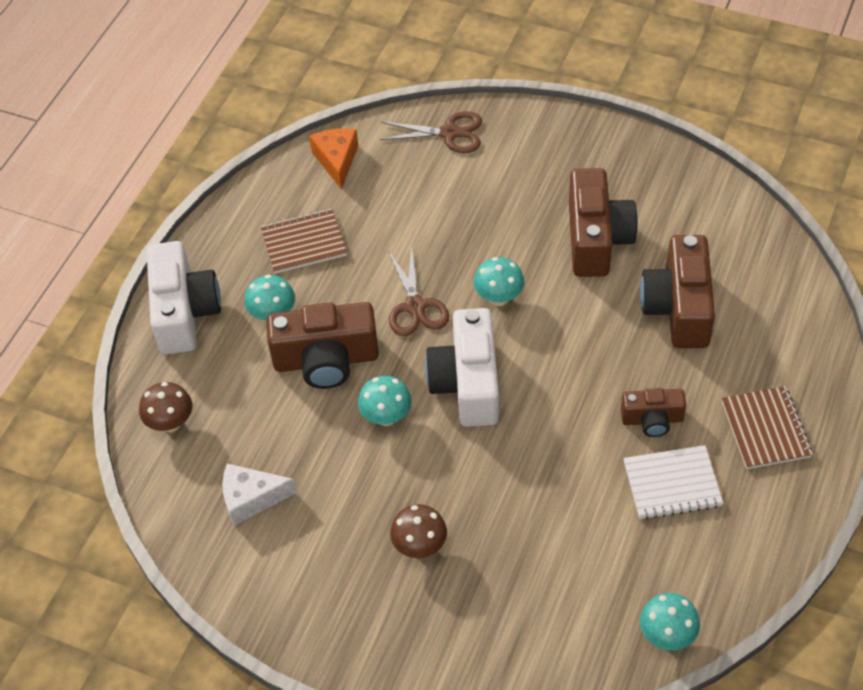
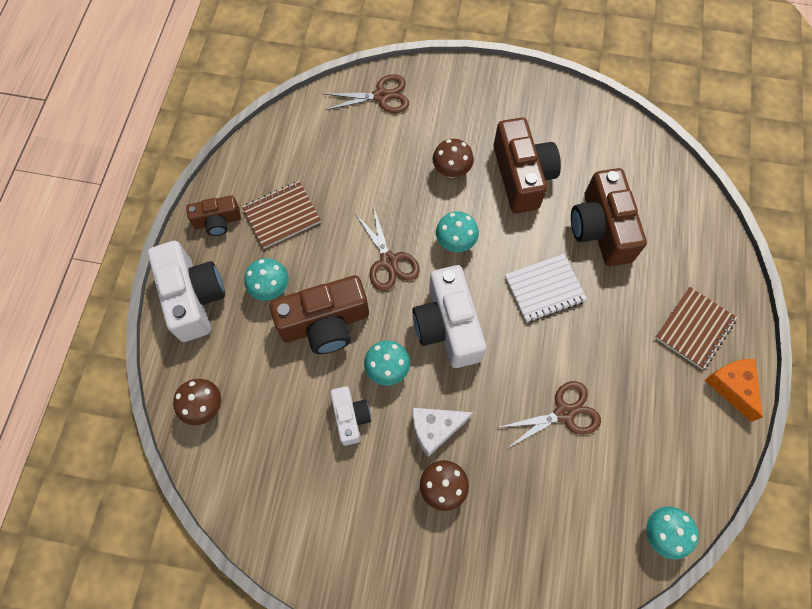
camera: 15 degrees left, 15 degrees up
(251, 499) = (290, 468): white cheese -> white cheese (435, 429)
(332, 459) = (350, 417): none -> white camera
(336, 160) = (293, 134): orange cheese -> orange cheese (732, 387)
(513, 222) = (451, 170): none -> brown mushroom
(582, 493) = (564, 413): none -> brown scissors
(652, 420) = (604, 335): brown camera -> brown camera (217, 221)
(672, 484) = (633, 391): white notebook -> white notebook (544, 289)
(765, 429) = (694, 328): brown notebook -> brown notebook turned 60 degrees clockwise

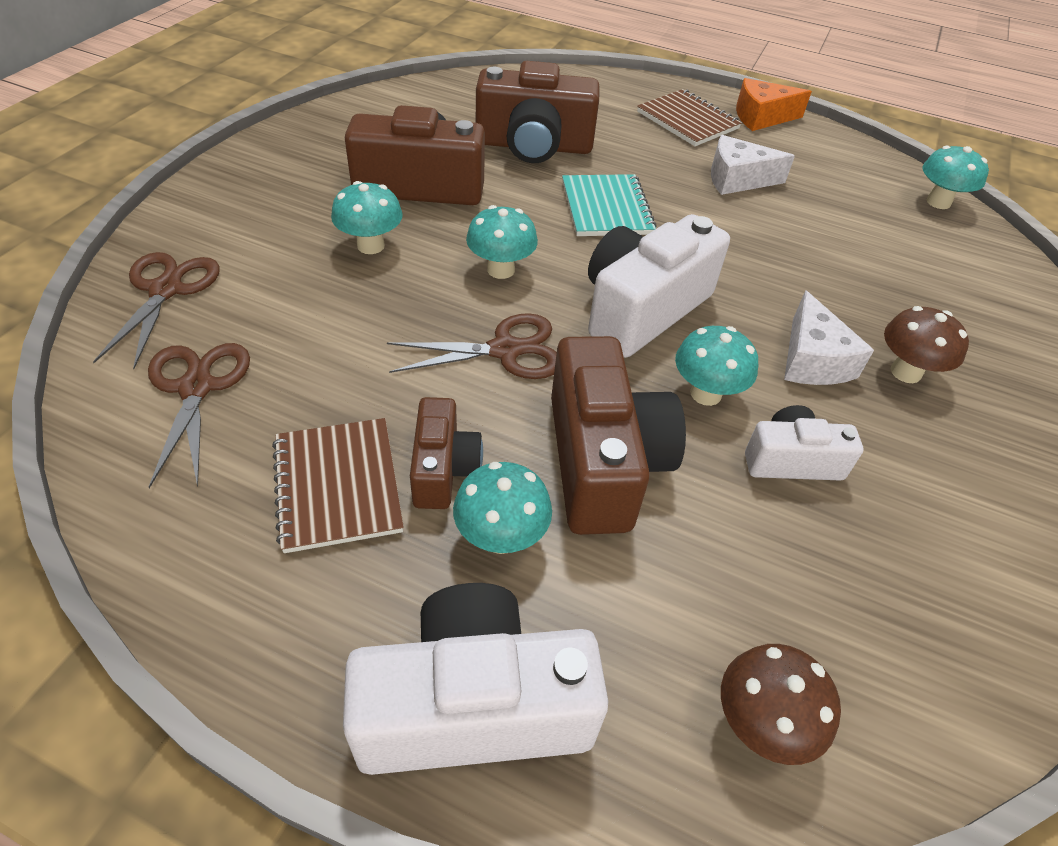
camera: 80 degrees left, 20 degrees down
(217, 221) = (288, 615): brown camera -> brown camera (443, 469)
(448, 326) = (642, 309): white camera -> white camera turned 135 degrees clockwise
(451, 170) = (370, 246): brown mushroom -> turquoise mushroom
(544, 289) = (606, 208): white notebook -> turquoise notebook
(564, 413) = (789, 235): brown scissors -> brown scissors (196, 388)
(622, 373) = (737, 179): none -> white cheese

